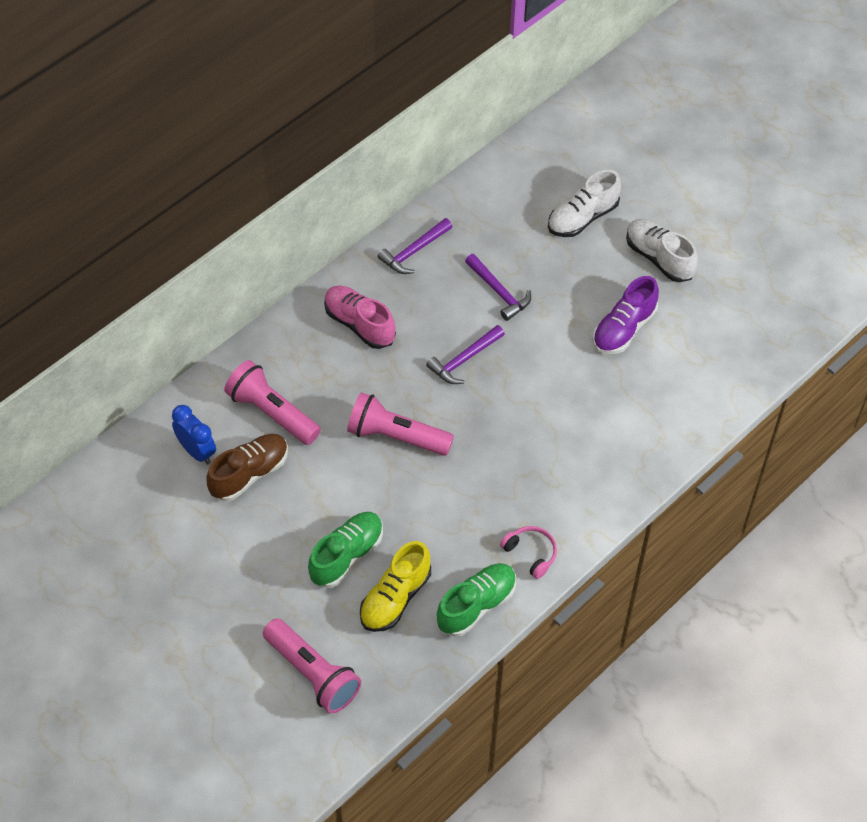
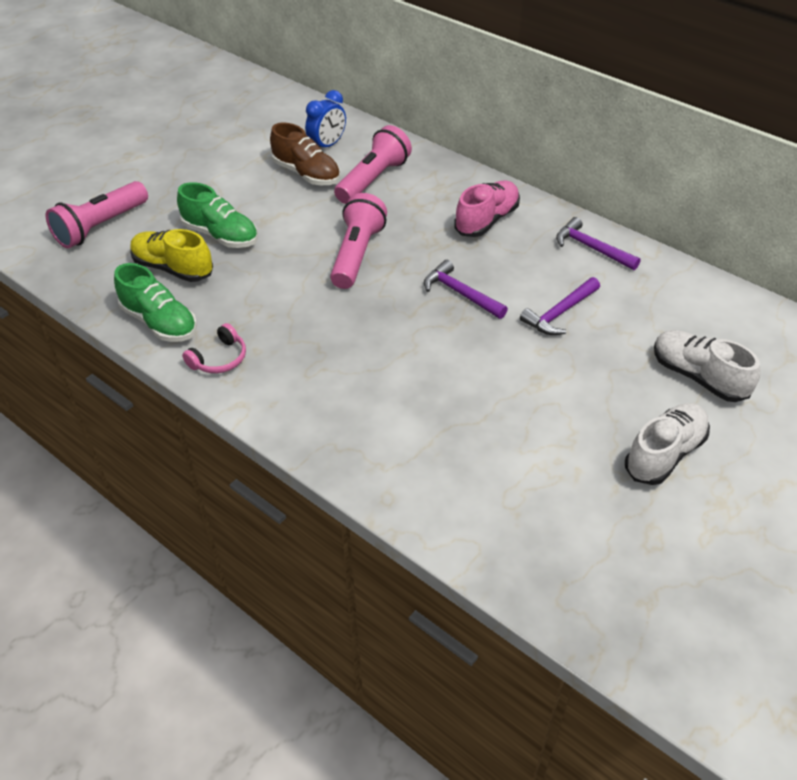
camera: 85 degrees right, 10 degrees down
(624, 329) = (539, 423): purple shoe -> none

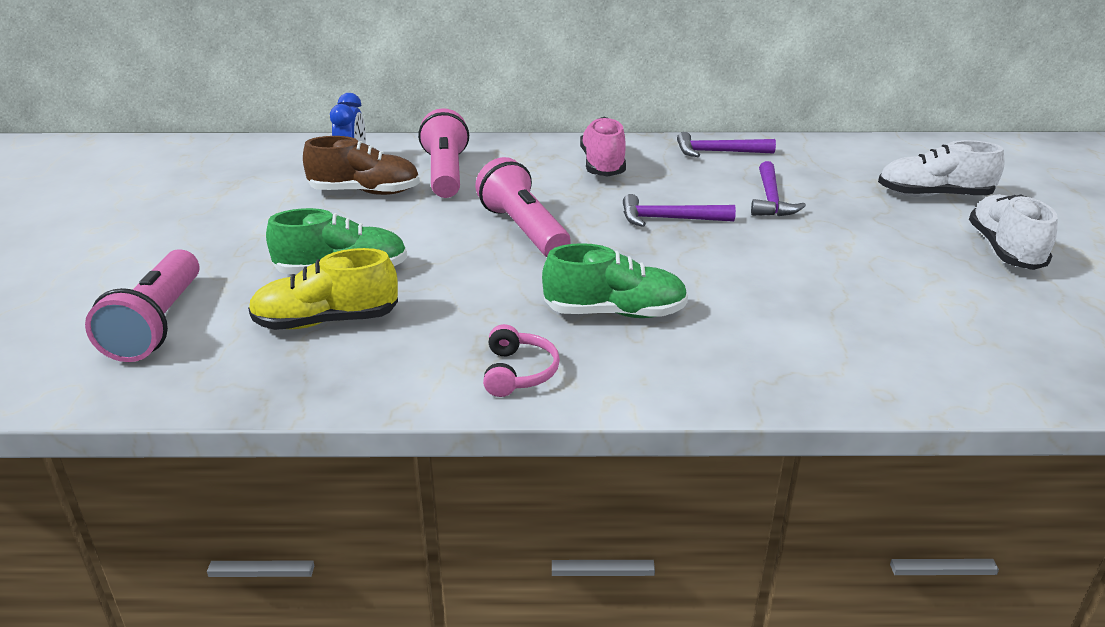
camera: 40 degrees left, 15 degrees down
(159, 322) = (389, 375): green shoe -> green shoe (615, 313)

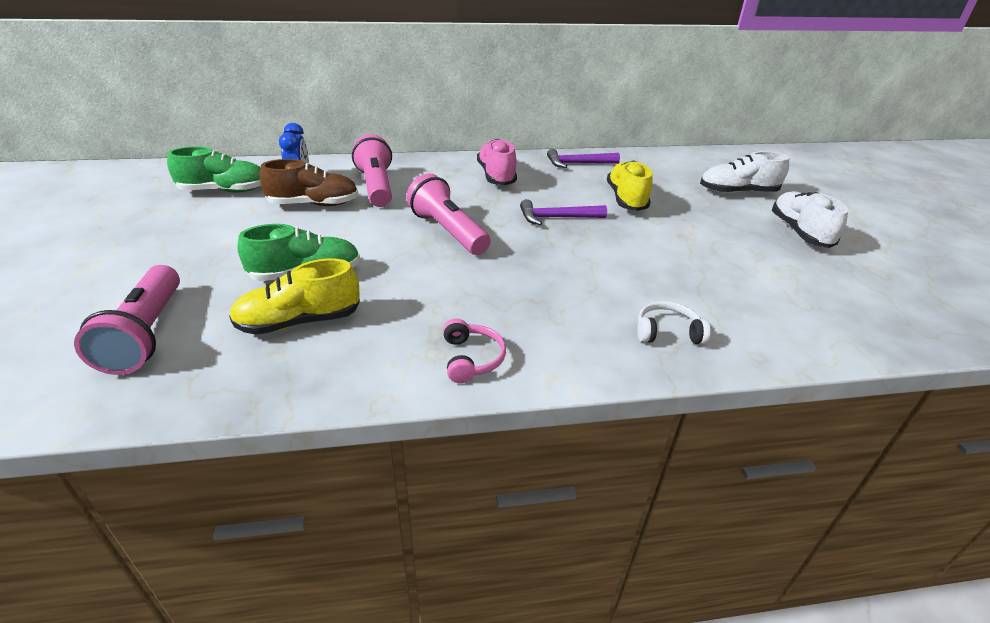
camera: 10 degrees left, 5 degrees up
(615, 313) = (536, 299): green shoe -> green shoe (224, 191)
(771, 199) = (626, 199): purple hammer -> yellow shoe
(773, 359) = (667, 332): none -> white headphones

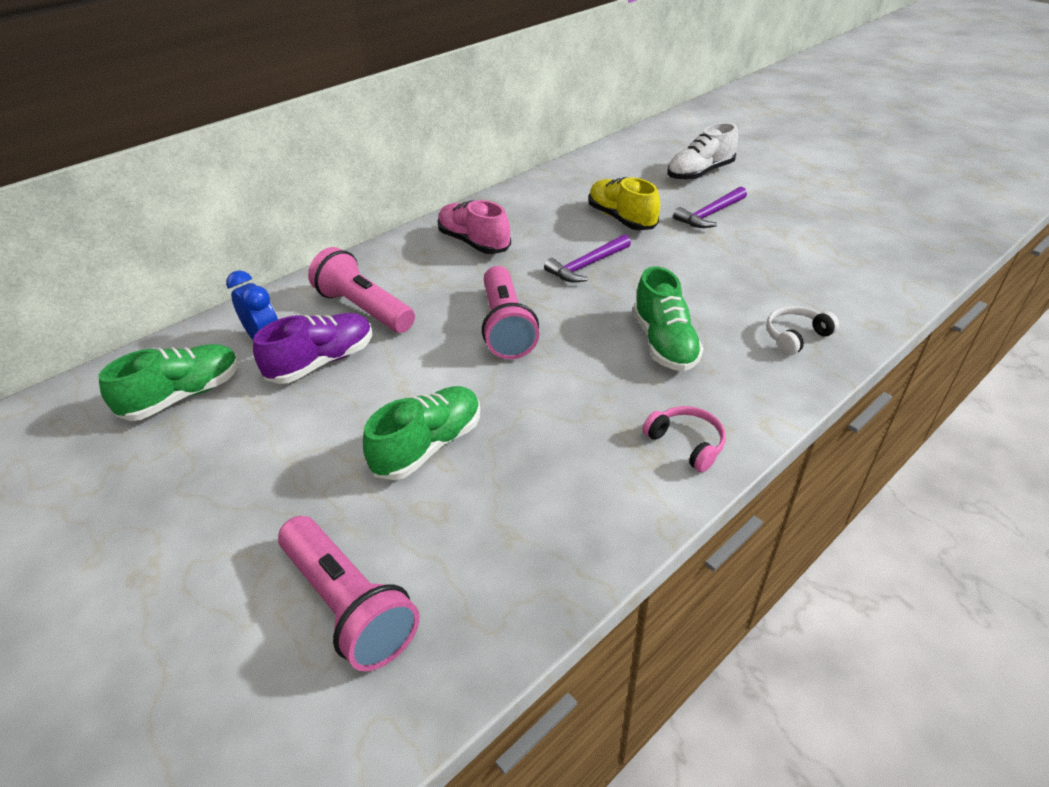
camera: 30 degrees left, 5 degrees up
(299, 321) = (492, 497): yellow shoe -> none
(313, 204) = (322, 362): brown shoe -> purple shoe
(448, 231) = (506, 327): pink flashlight -> pink flashlight turned 120 degrees counterclockwise
(547, 288) = (664, 343): none -> green shoe
(578, 163) = (534, 196): purple hammer -> purple hammer (710, 214)
(799, 232) = (784, 195): white shoe -> none

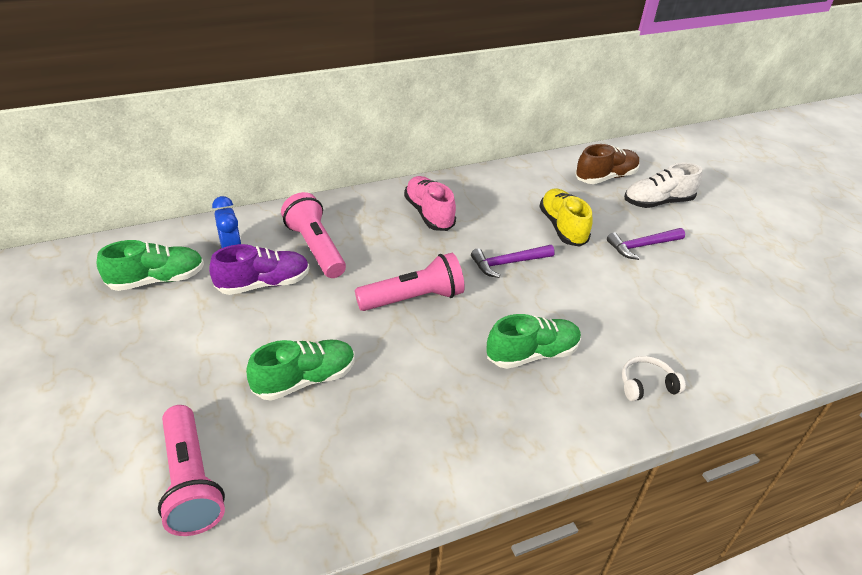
camera: 15 degrees right, 0 degrees up
(506, 327) = (414, 298): pink flashlight -> pink flashlight turned 120 degrees counterclockwise
(636, 164) = (605, 177): none -> brown shoe
(664, 343) = (532, 354): green shoe -> green shoe turned 120 degrees counterclockwise
(686, 443) = (499, 447): pink headphones -> none

